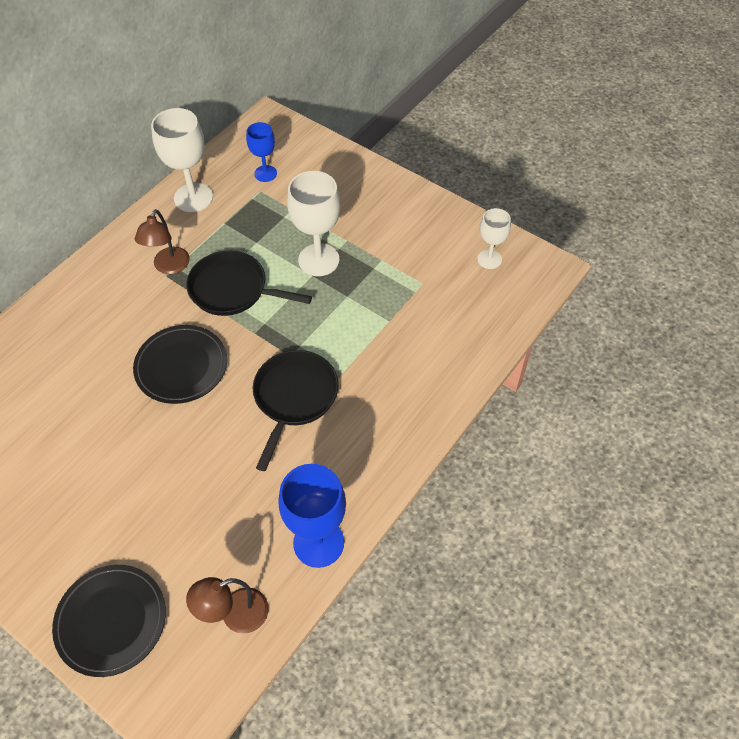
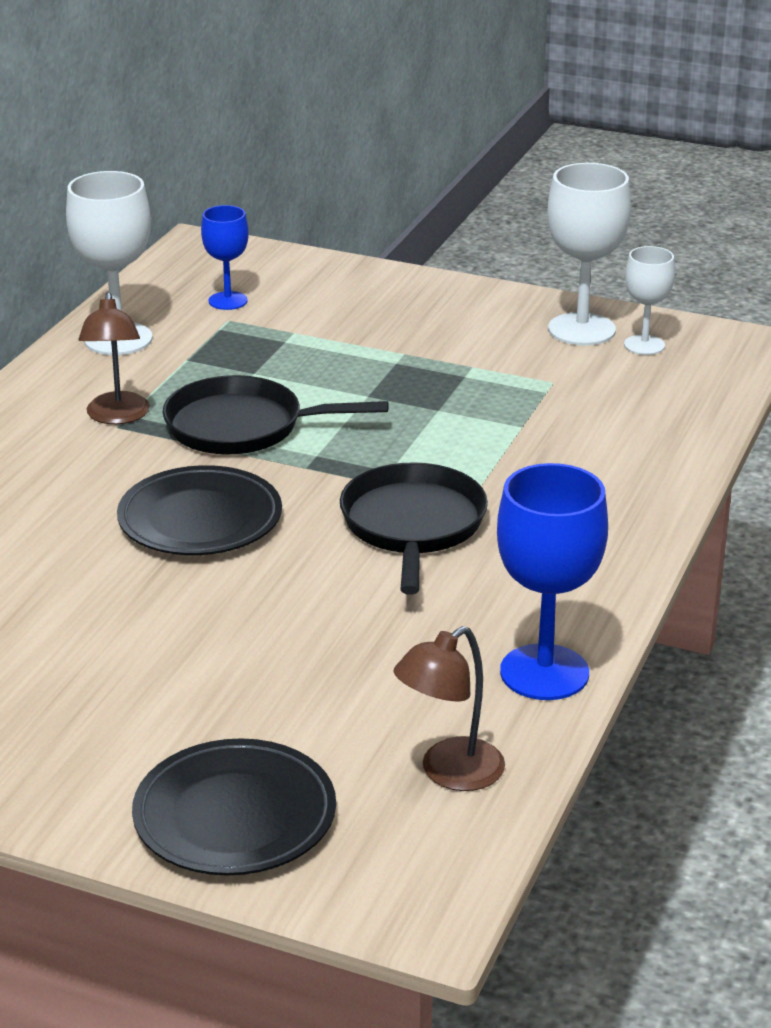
camera: 15 degrees left, 25 degrees down
(318, 260) = (369, 378): white goblet -> white goblet (581, 329)

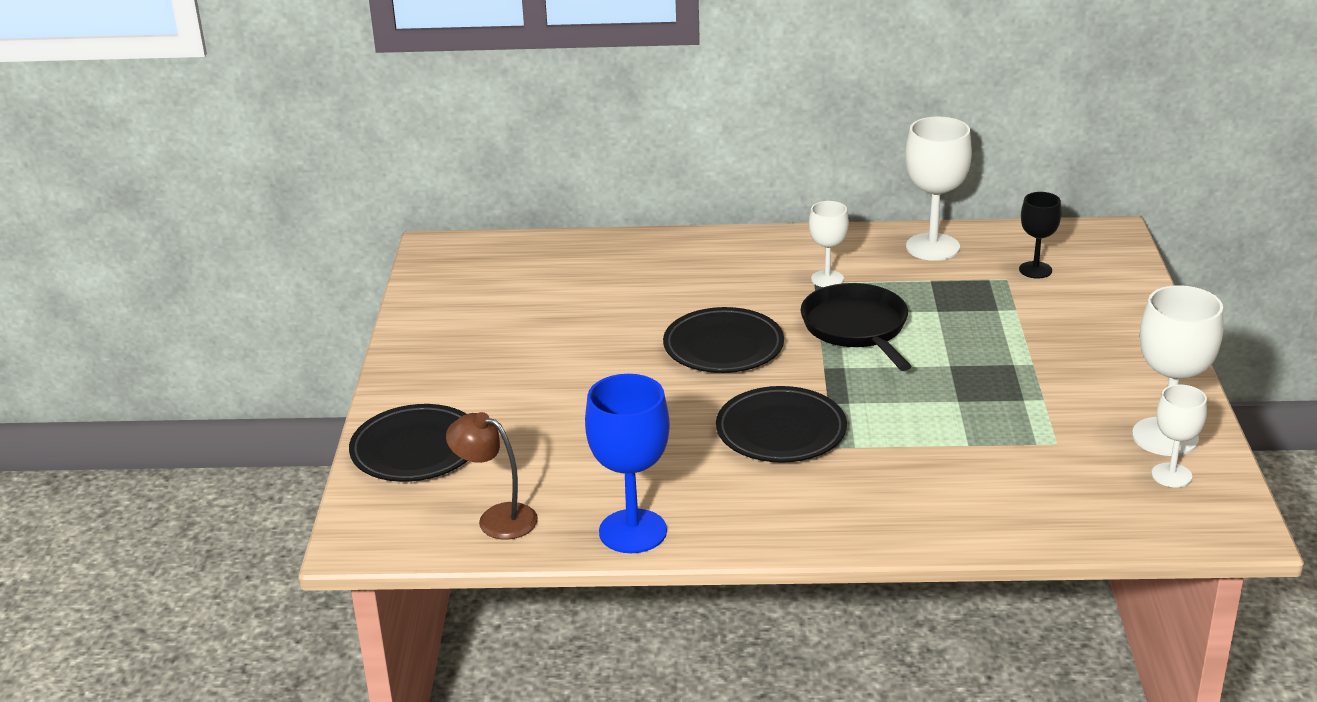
camera: 70 degrees right, 0 degrees up
(117, 416) = (827, 279): brown lamp -> white goblet
(228, 301) = (1035, 270): blue goblet -> black goblet
(413, 526) = (781, 431): black pan -> black plate

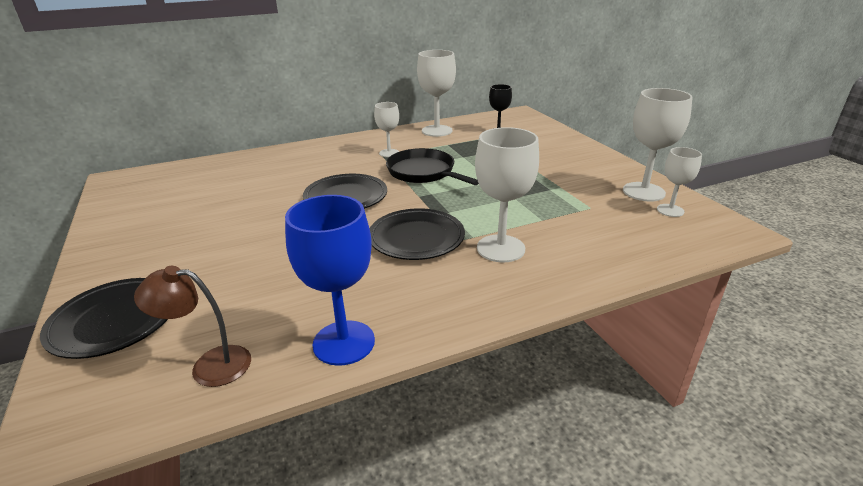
camera: 25 degrees left, 0 degrees up
(878, 471) = (500, 248): none -> white goblet

